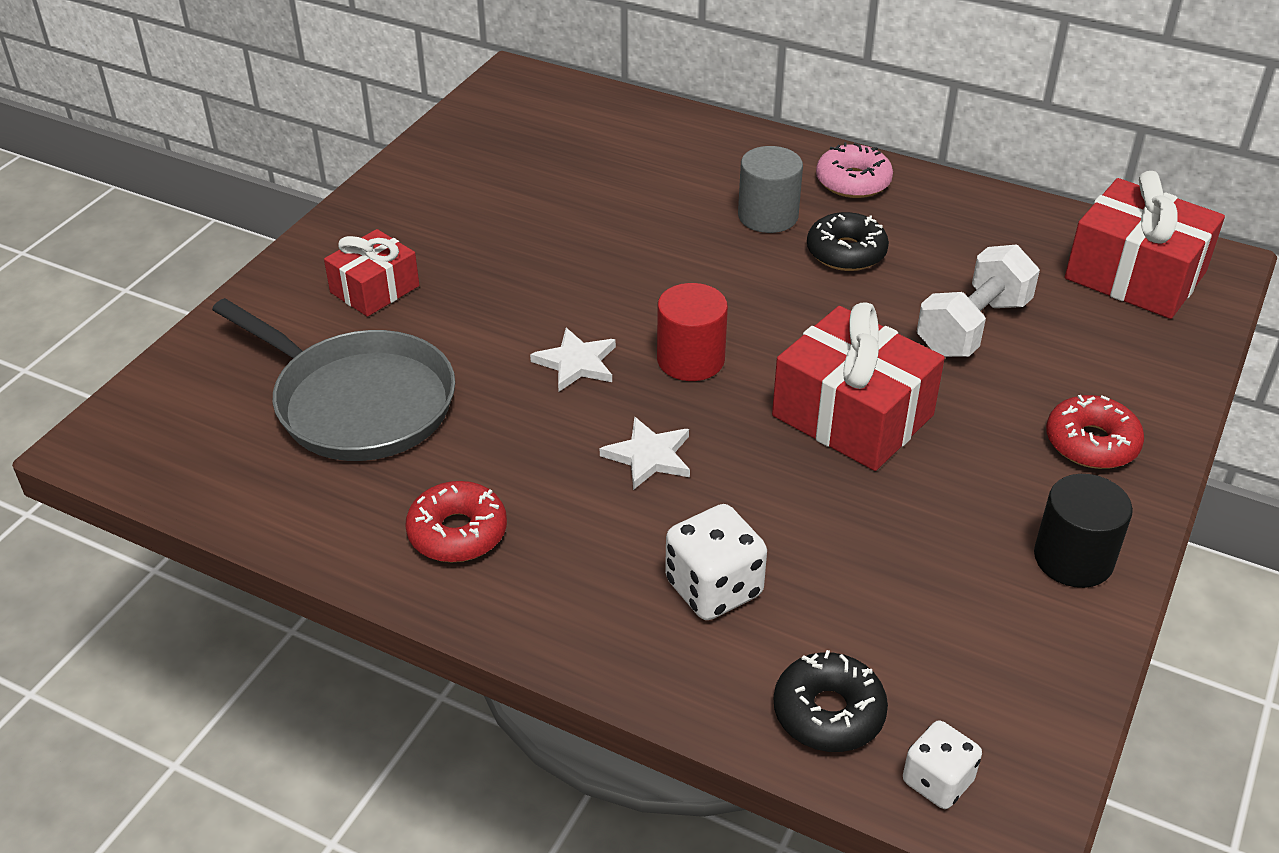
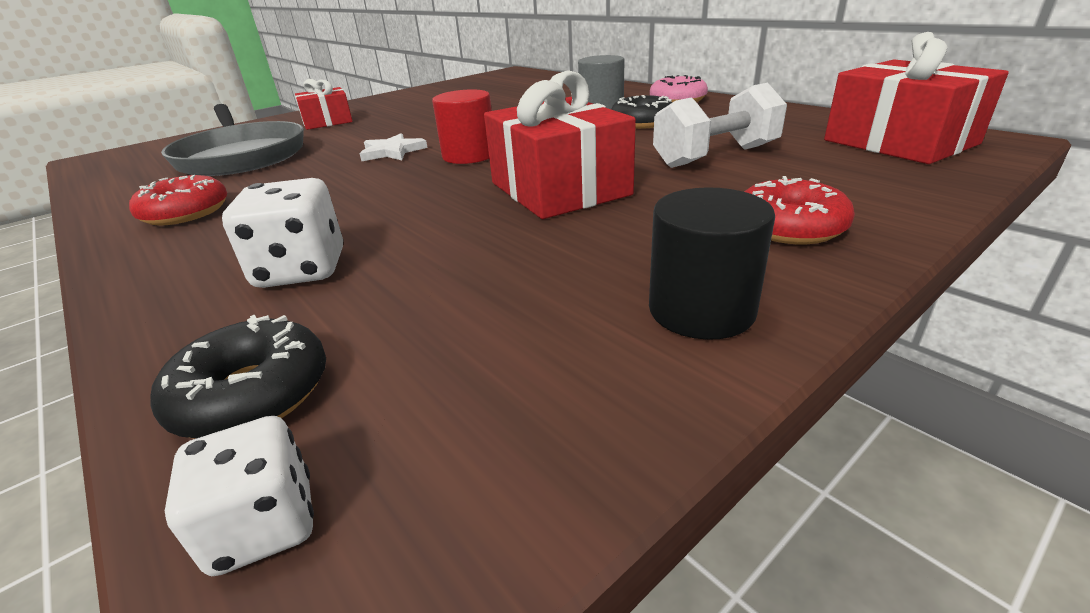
camera: 25 degrees right, 10 degrees down
(649, 456) = (372, 193): white star -> none

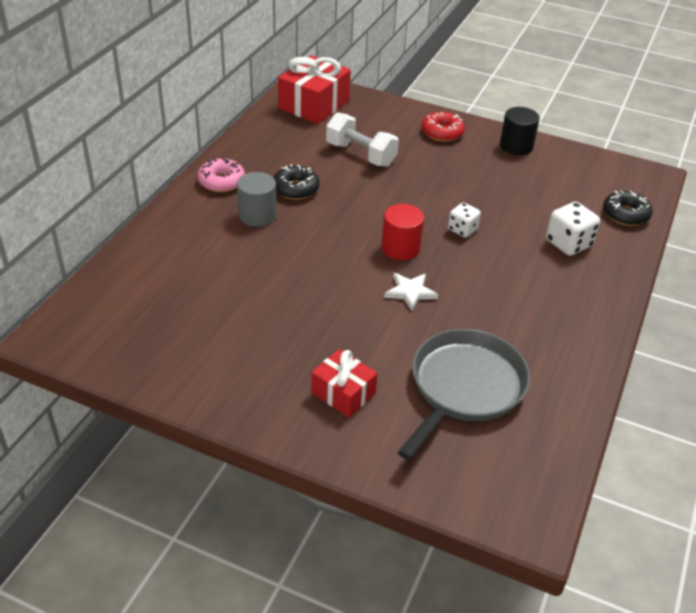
camera: 120 degrees left, 10 degrees up
(185, 212) = (561, 333): red donut -> none
(264, 525) = (646, 190): white dice -> white dice (462, 230)
(559, 189) = (436, 196): red gift -> none

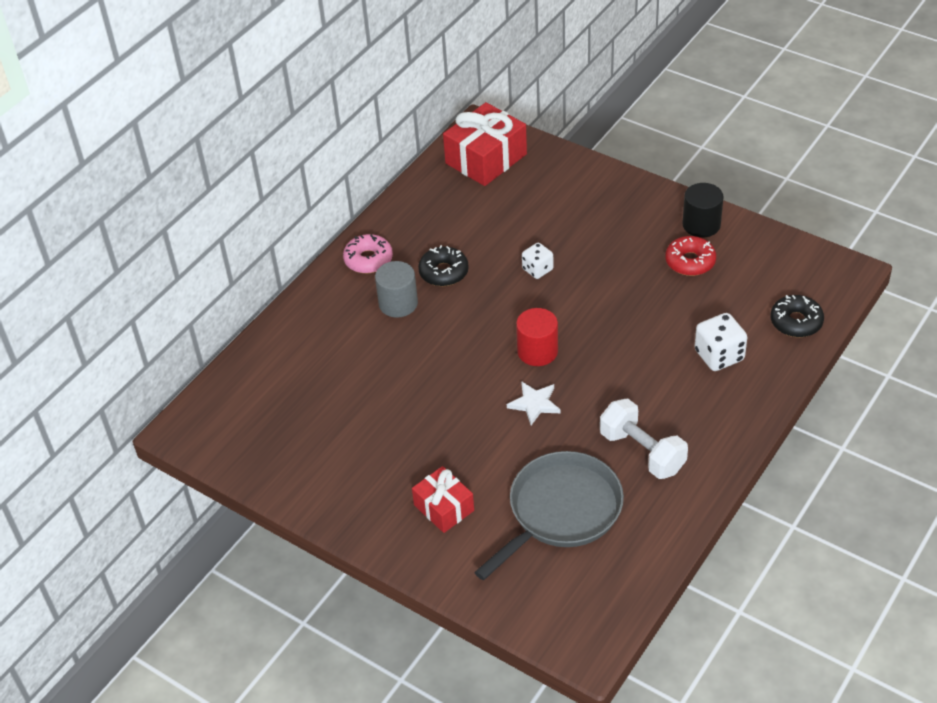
camera: 15 degrees right, 5 degrees up
(360, 154) = (523, 230): white dumbbell -> white dumbbell (642, 452)
(442, 132) = (621, 203): red donut -> red donut (690, 262)
(462, 230) = (609, 332): white dice -> white dice (537, 269)

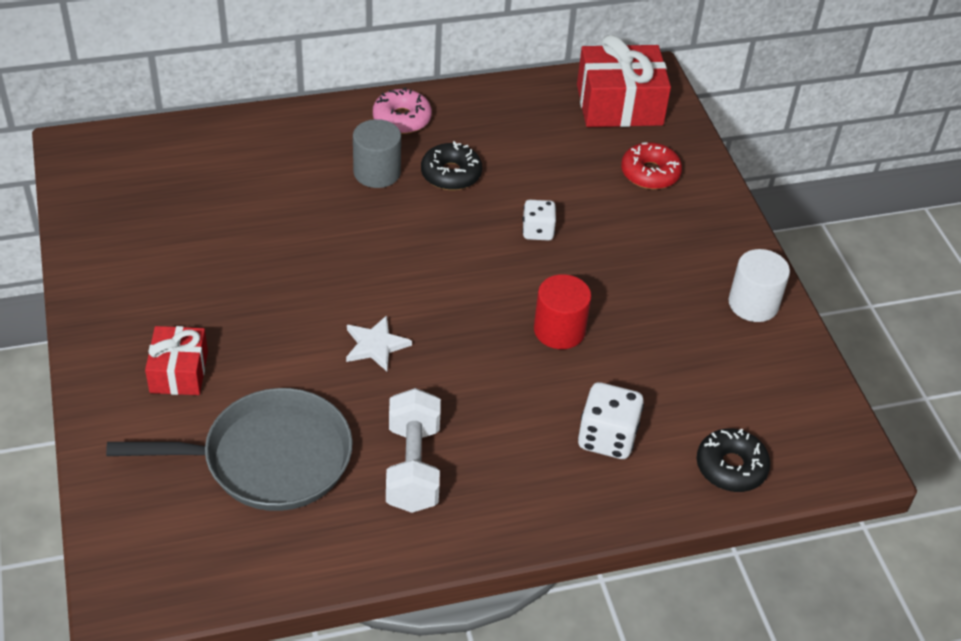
camera: 35 degrees right, 0 degrees up
(537, 351) = (440, 302): red cylinder -> red cylinder (559, 330)
(690, 262) = (695, 329): red donut -> red donut (650, 173)
(701, 225) = (753, 304): black cylinder -> white cylinder

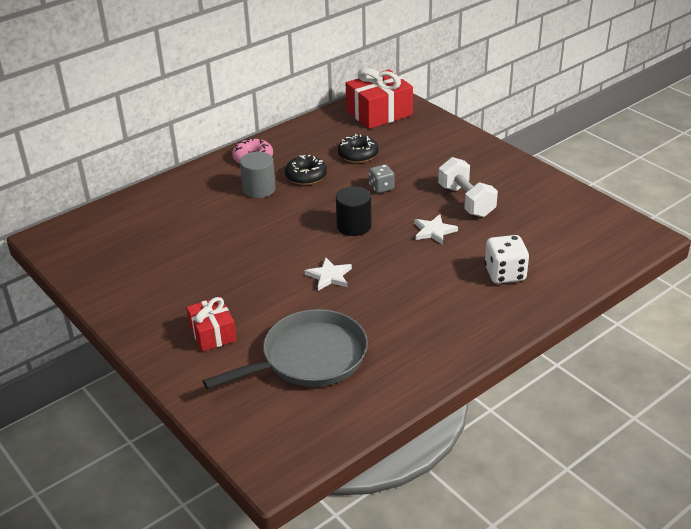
camera: 20 degrees left, 10 degrees down
(413, 467) = (403, 329): white dumbbell -> white dumbbell (466, 201)
(459, 279) = (354, 226): none -> black cylinder
(537, 231) = (381, 187): white dice -> grey dice
(559, 330) = (434, 231): red cylinder -> white star
(650, 173) = (423, 140): red donut -> none
(731, 467) = (585, 263): black donut -> black donut (358, 154)
(753, 304) = (532, 182): white cylinder -> none

